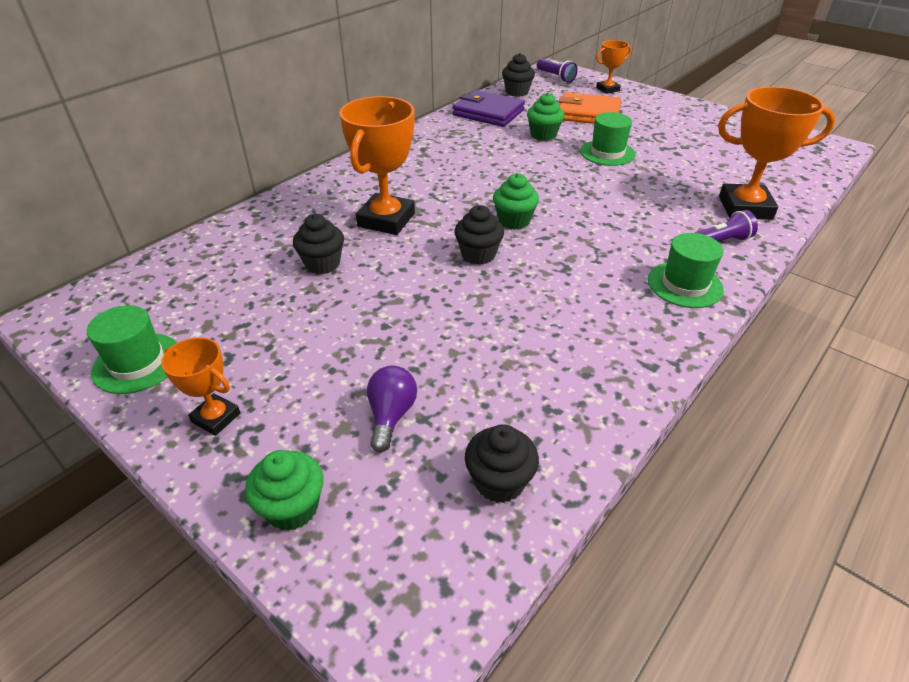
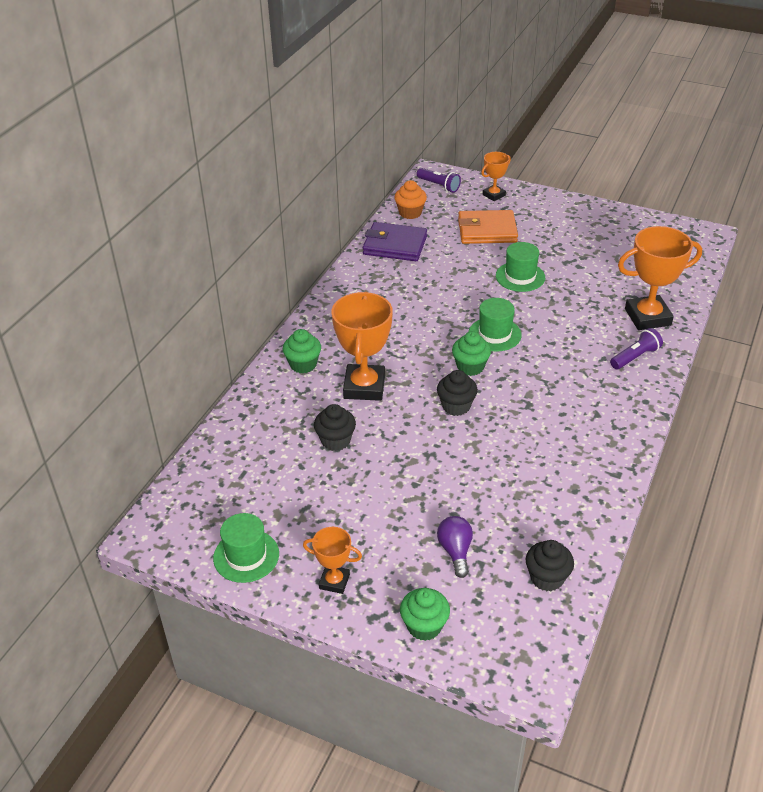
camera: 15 degrees left, 0 degrees up
(517, 92) = (410, 213): black cupcake -> orange cupcake
(543, 135) = (456, 265): green cupcake -> green cupcake (303, 364)
(684, 285) = (621, 401): green hat -> green hat (494, 334)

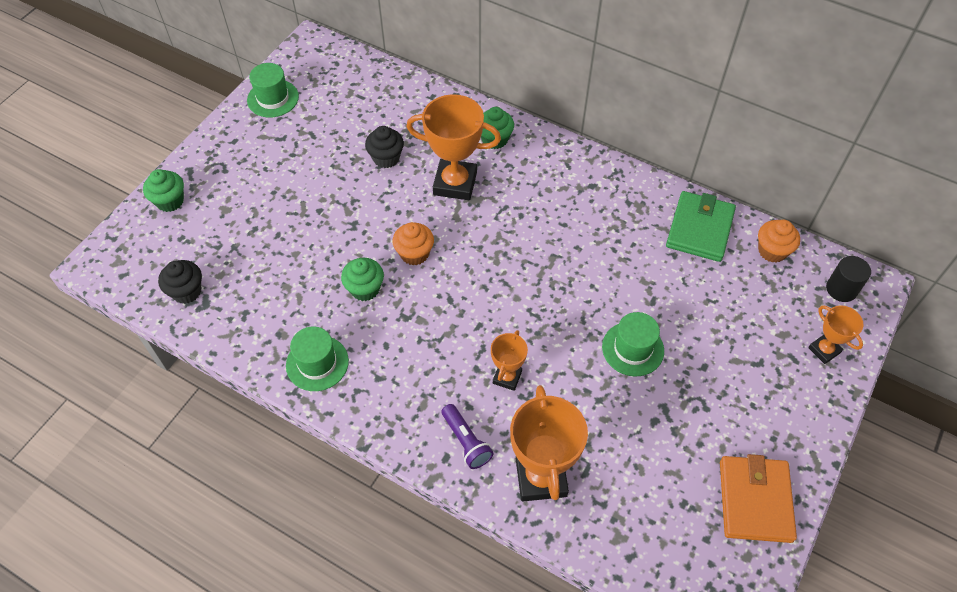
camera: 95 degrees right, 15 degrees up
(334, 581) = (231, 149): orange trophy -> orange trophy (507, 377)
(395, 245) = (700, 229): purple wallet -> green wallet
(439, 186) = (841, 289): purple flashlight -> black cylinder
(455, 551) = (236, 230): purple light bulb -> none
(456, 406) = (414, 254): black cupcake -> orange cupcake
(470, 367) = (472, 274): green cupcake -> green cupcake (365, 289)
(487, 230) = (735, 328): orange wallet -> orange wallet (755, 500)
(494, 334) = (524, 304): green hat -> green hat (317, 363)

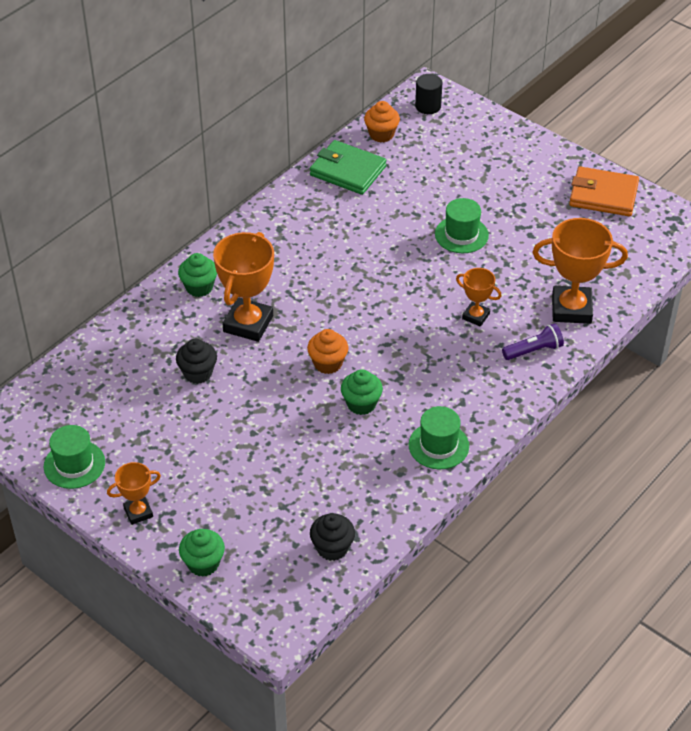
camera: 80 degrees left, 10 degrees down
(824, 350) = (482, 129): orange trophy -> orange trophy (138, 512)

